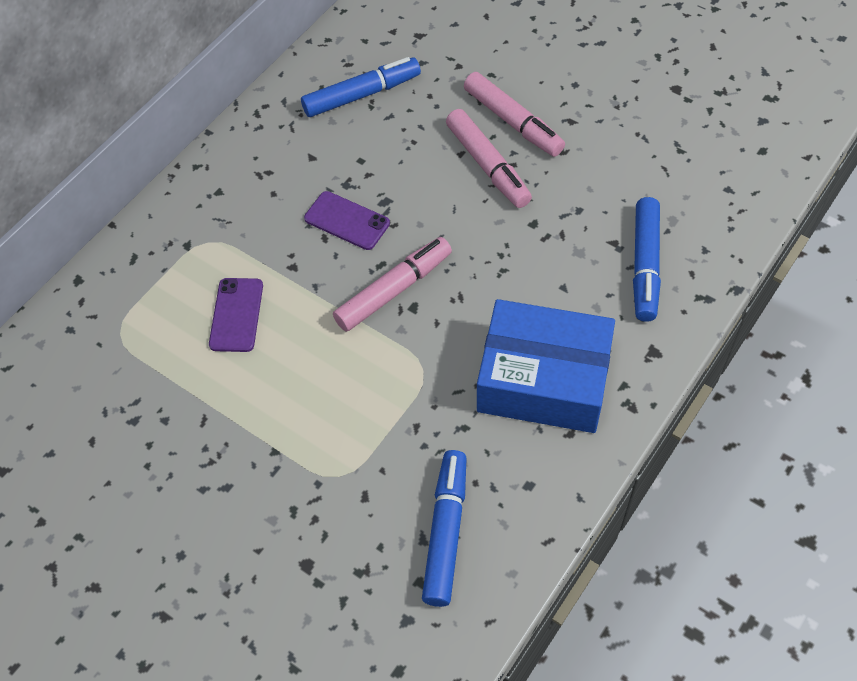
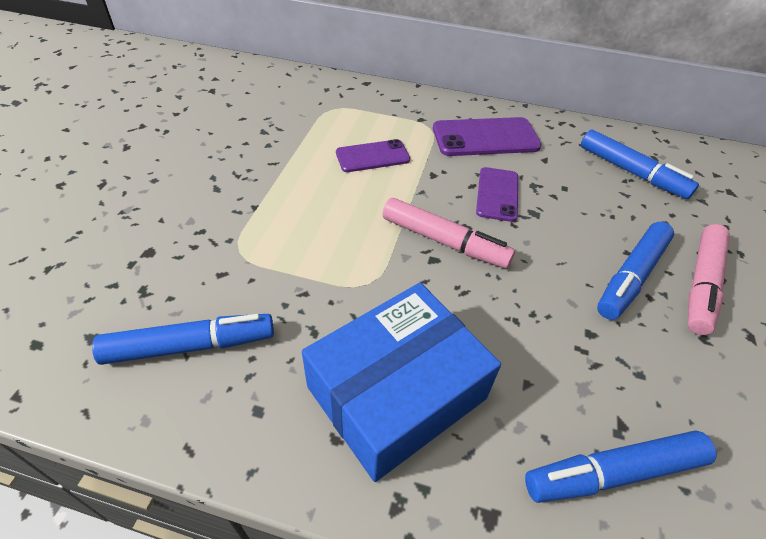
camera: 65 degrees right, 10 degrees down
(251, 195) = (485, 138): none -> purple phone
(487, 165) = (631, 276): pink marker -> blue marker
(543, 380) = (397, 392): blue box -> blue box turned 60 degrees clockwise

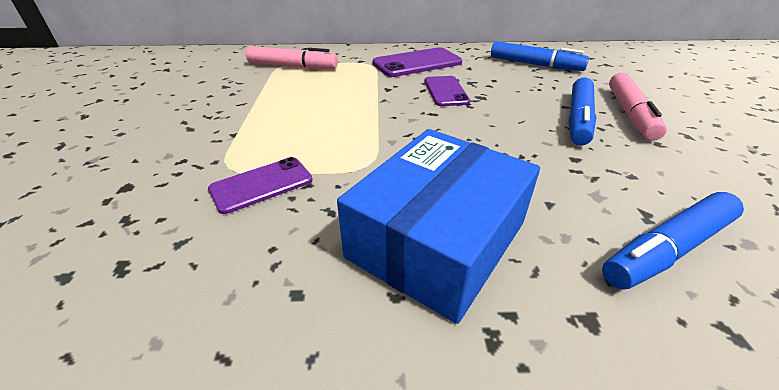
camera: 15 degrees left, 10 degrees down
(190, 346) = (195, 255): blue marker -> none
(372, 156) = (331, 86): purple phone -> purple phone (261, 185)
(444, 241) = (419, 125): pink marker -> pink marker (292, 67)

